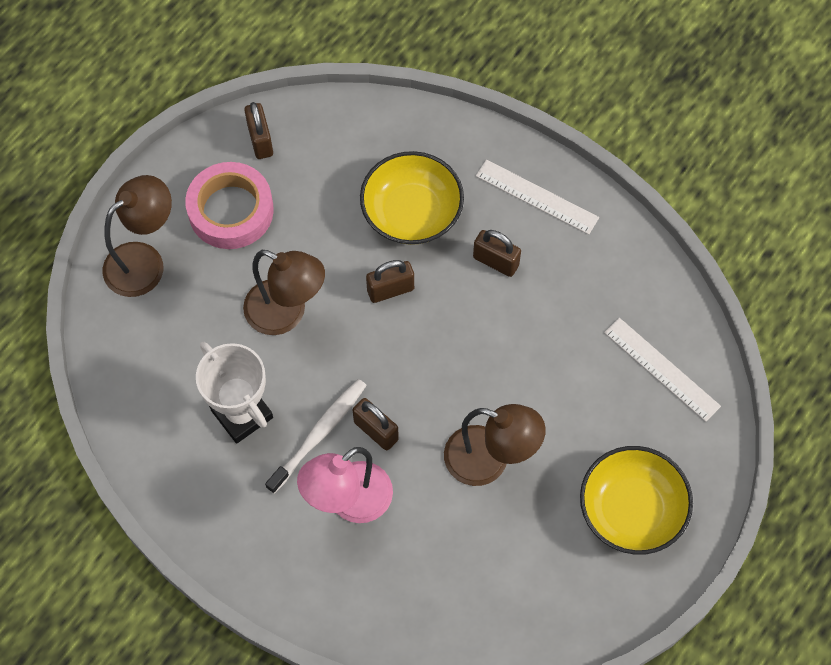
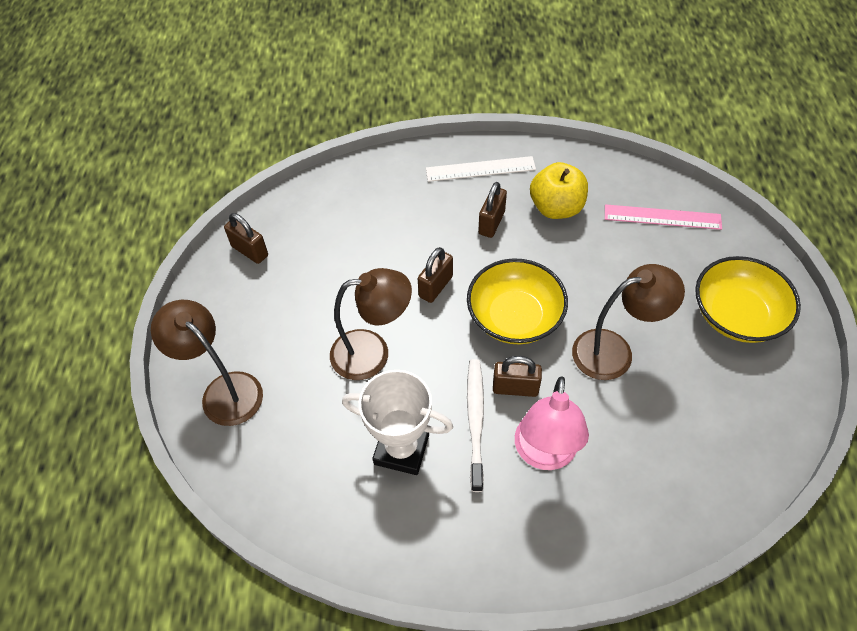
camera: 35 degrees left, 10 degrees down
(144, 261) = (224, 390): brown lamp -> brown lamp turned 60 degrees counterclockwise
(231, 210) = (266, 310): pink tape -> none
(411, 212) = (404, 229): yellow bowl -> yellow bowl (514, 317)
(495, 261) = (491, 223): brown padlock -> brown padlock turned 60 degrees counterclockwise
(570, 288) = (556, 208): none -> yellow apple
(662, 369) = (662, 217): white ruler -> pink ruler

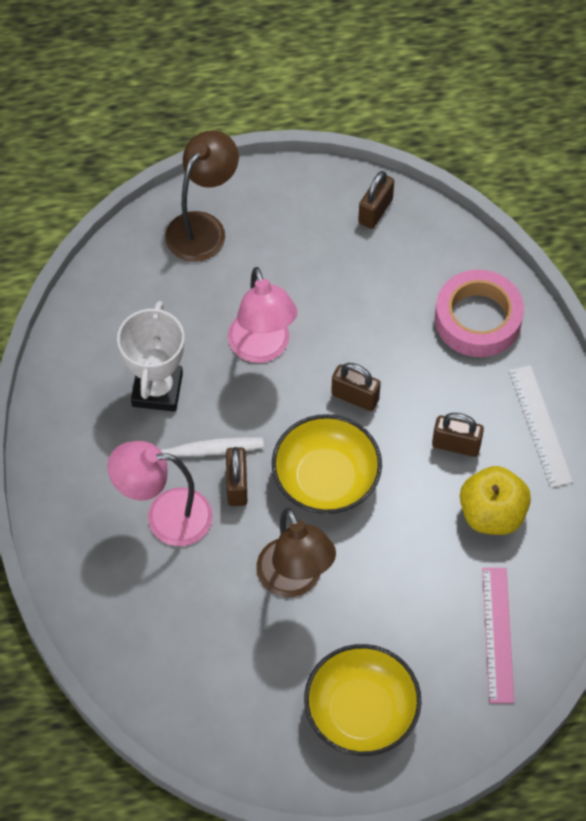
camera: 80 degrees right, 5 degrees up
(372, 353) = (262, 348): brown lamp -> pink lamp
(376, 195) = (478, 319): none -> pink tape

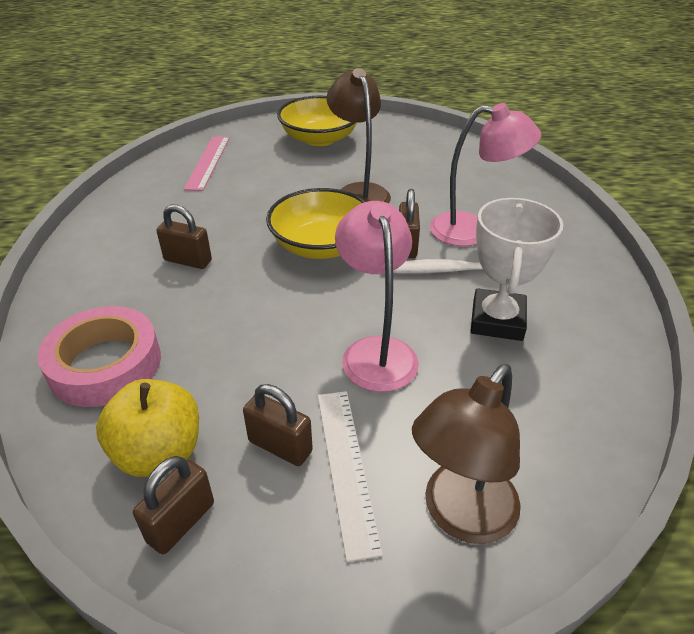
camera: 175 degrees left, 20 degrees down
(355, 397) = (277, 301): brown padlock -> brown padlock (280, 446)
(492, 514) = (178, 217): yellow apple -> yellow apple (159, 452)
(540, 425) = (96, 269): white ruler -> white ruler (346, 467)

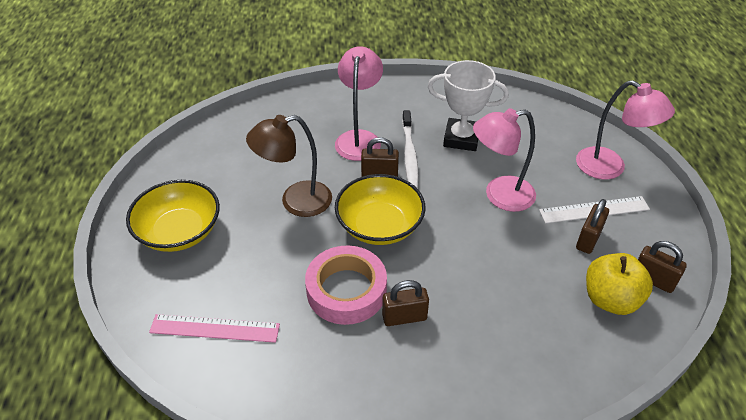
camera: 90 degrees left, 5 degrees up
(105, 364) = (542, 350): pink tape -> pink tape (346, 290)
(188, 260) = (404, 317): brown padlock -> brown padlock turned 60 degrees clockwise
(460, 516) = (610, 168): brown lamp -> pink lamp

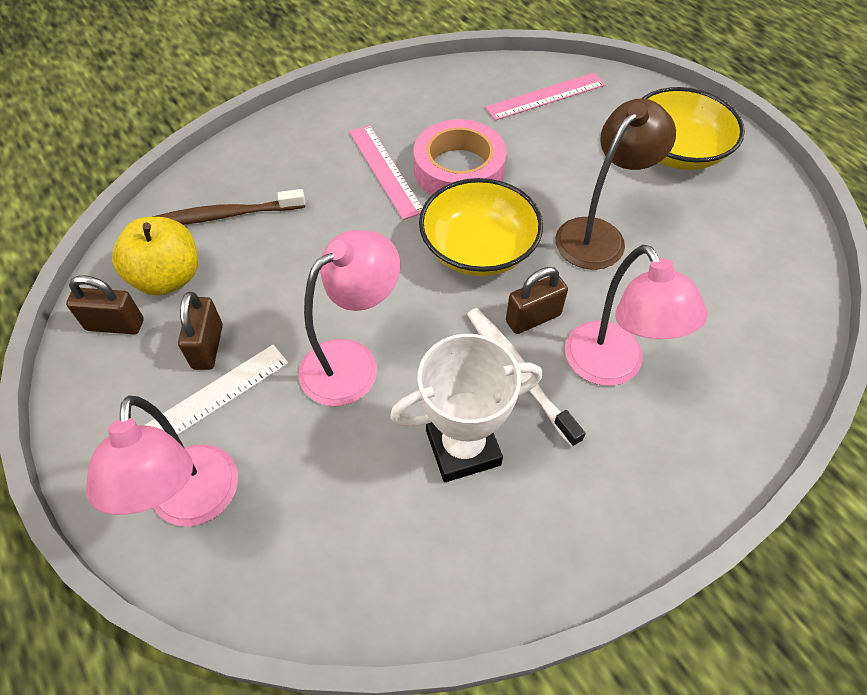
camera: 150 degrees right, 10 degrees up
(404, 317) = (385, 170): brown padlock -> pink ruler
(554, 335) = (225, 215): none -> brown toothbrush
(610, 168) = (193, 504): pink lamp -> pink lamp turned 105 degrees counterclockwise

